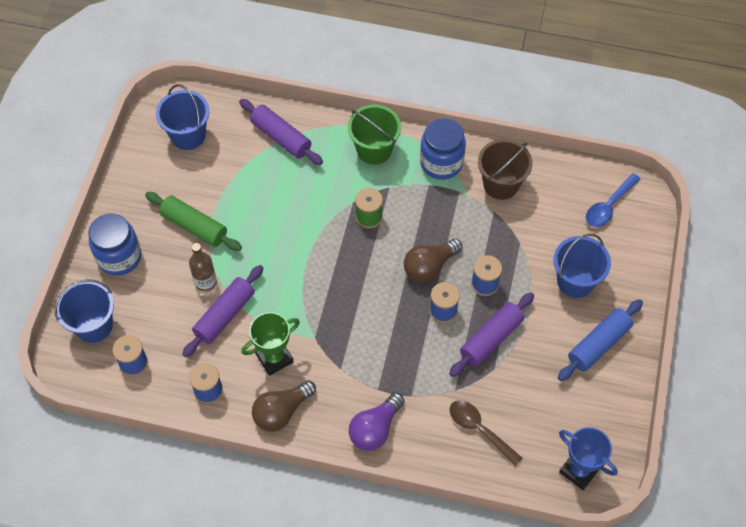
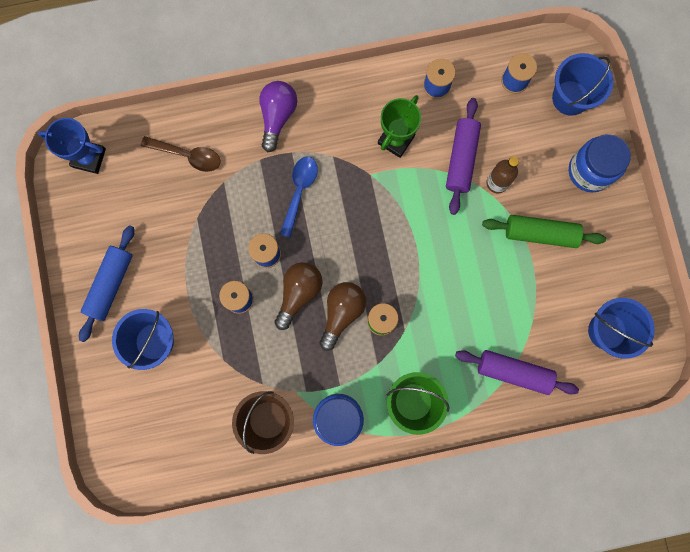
camera: 155 degrees right, 20 degrees up
(281, 412) = (364, 95): brown light bulb -> brown light bulb (342, 313)
(491, 339) = (211, 245): purple rolling pin -> none
(609, 206) = (150, 444): blue spoon -> blue spoon (299, 191)

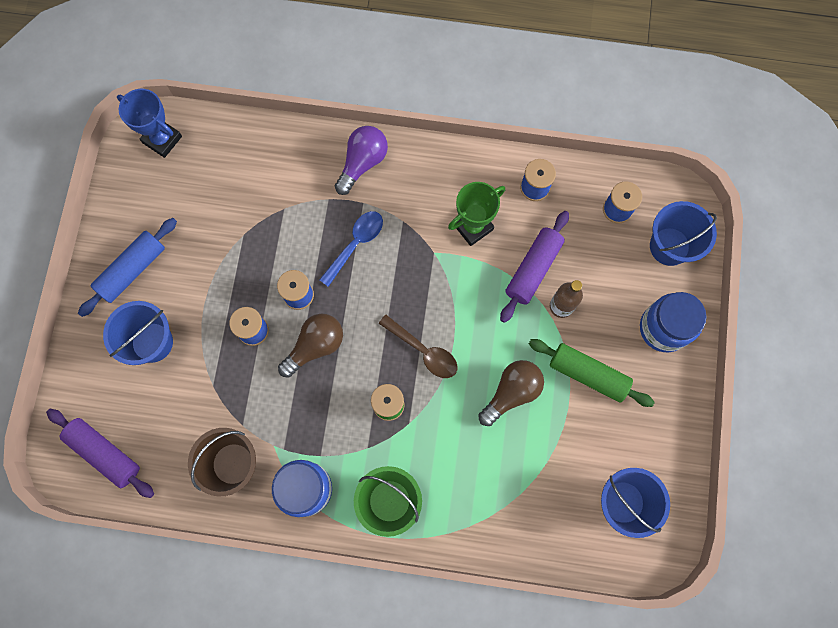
camera: 20 degrees right, 5 degrees down
(187, 155) = (259, 170): brown spoon -> brown spoon (423, 351)
(342, 313) = (351, 382): brown light bulb -> brown light bulb (511, 392)
(513, 372) = (507, 509): purple rolling pin -> purple rolling pin (105, 453)

